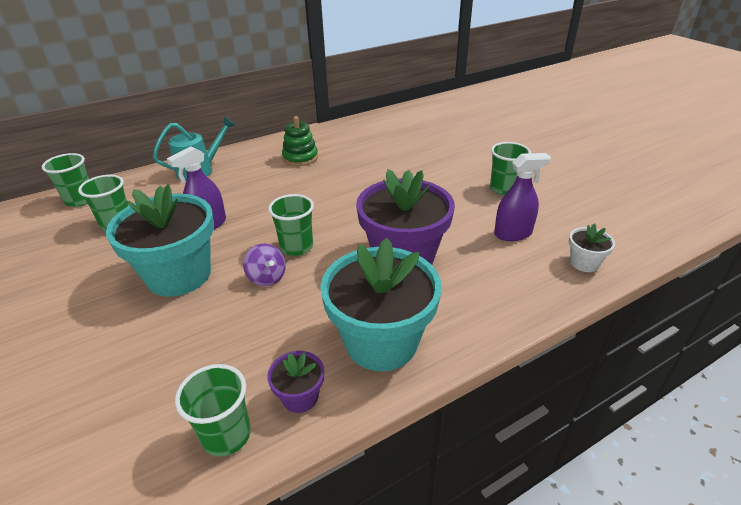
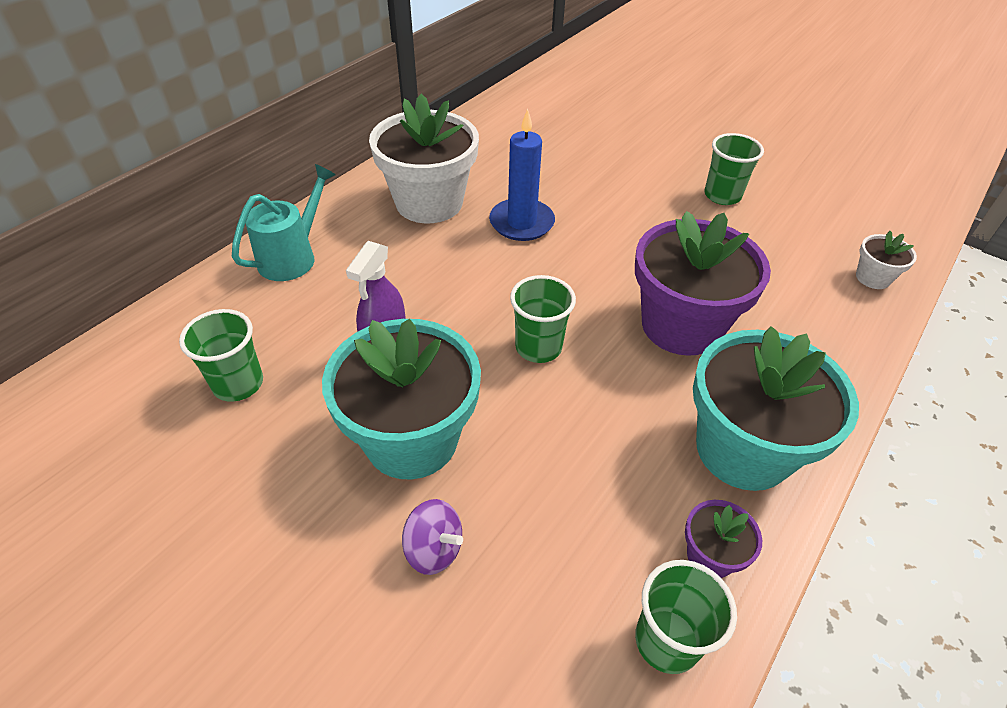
camera: 25 degrees left, 10 degrees up
(80, 200) = (132, 357): green cup -> none
(267, 278) = (537, 405): purple spinning top -> purple spinning top (434, 549)
(300, 158) = (429, 202): green stacking toy -> white flower pot
(347, 178) = (521, 223): none -> blue candle
(513, 234) = (776, 258): purple spray bottle -> none

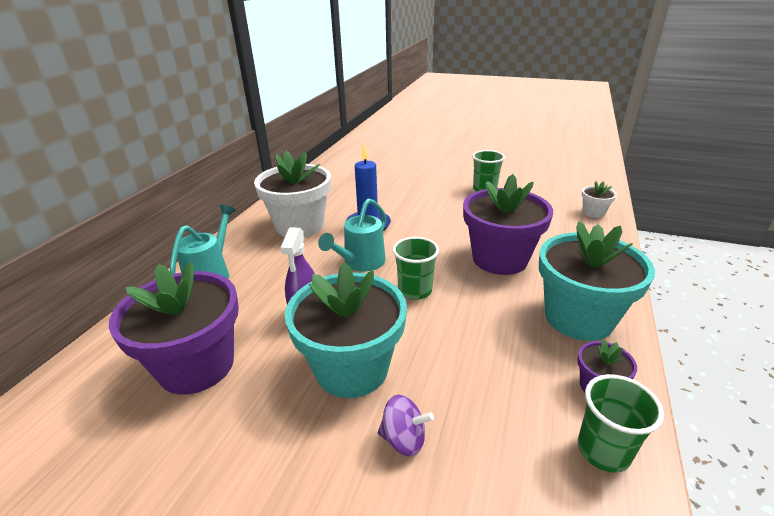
camera: 15 degrees left, 15 degrees down
(238, 384) = (197, 365): green cup -> purple flower pot
(485, 285) = (360, 263): none -> turquoise watering can

